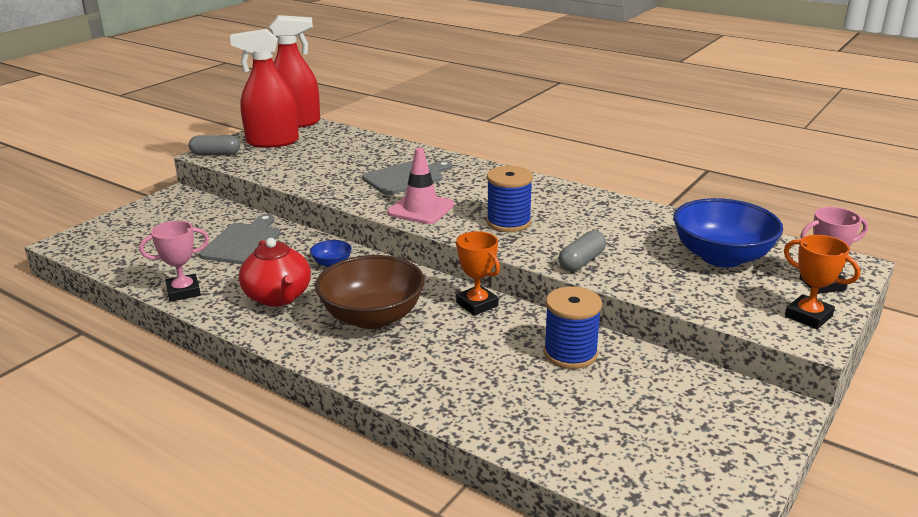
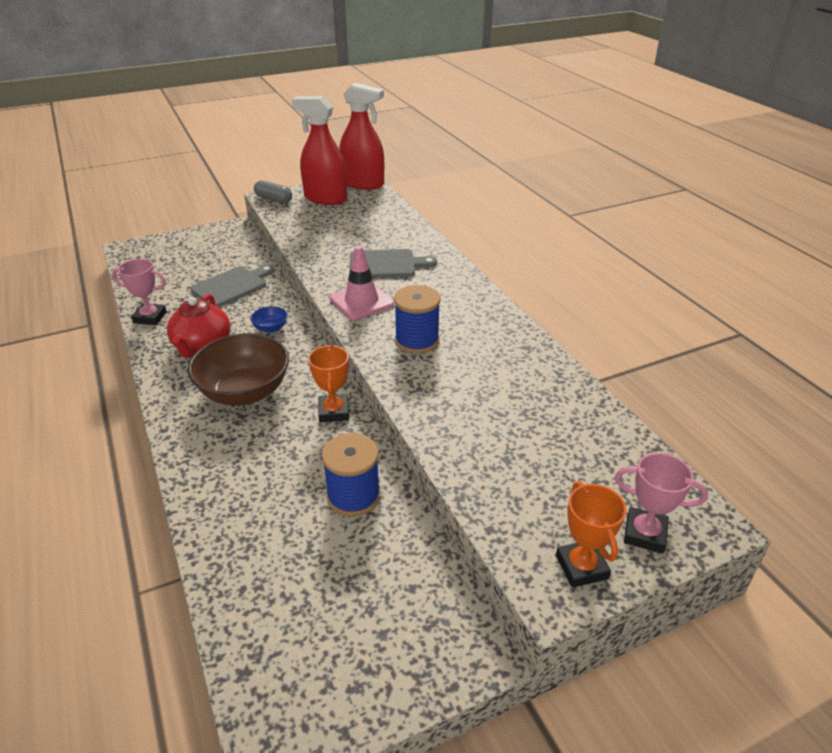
camera: 30 degrees right, 10 degrees up
(581, 262) = (431, 407): grey capsule -> none
(721, 257) = (572, 455): blue bowl -> none

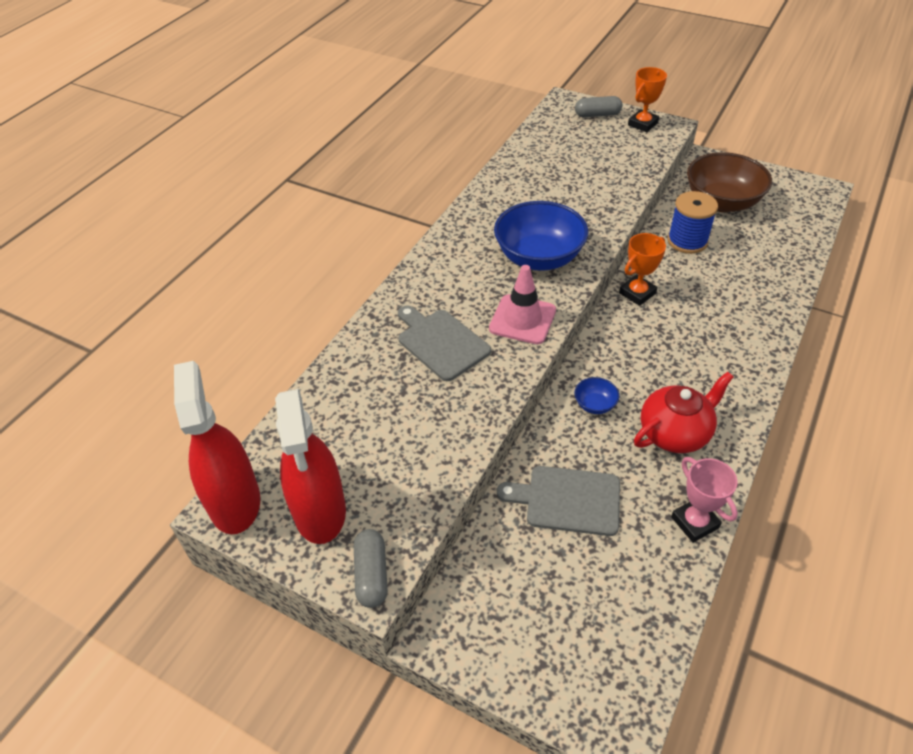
camera: 125 degrees left, 10 degrees up
(244, 392) = (683, 356): brown bowl -> brown bowl (721, 202)
(417, 340) = (539, 257): blue spool -> blue bowl
(644, 534) = (597, 115): pink trophy -> grey capsule

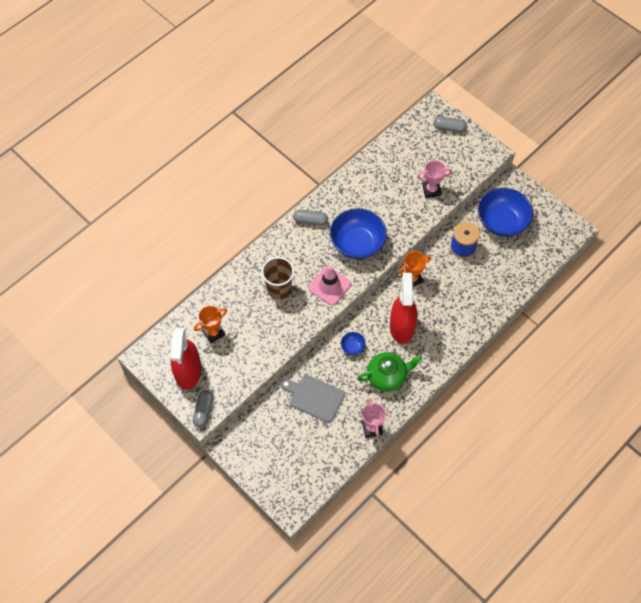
camera: 15 degrees right, 15 degrees up
(234, 502) = (149, 355): red spray bottle -> red spray bottle (401, 327)
(441, 342) = (279, 289): grey cutting board -> brown cup
(454, 247) = (310, 221): none -> grey capsule
(612, 177) = (431, 190): none -> pink trophy
(642, 124) = (475, 146): orange trophy -> orange trophy (213, 333)
(675, 433) = (387, 376): red teapot -> green teapot
(721, 202) = (502, 222): brown bowl -> blue bowl

